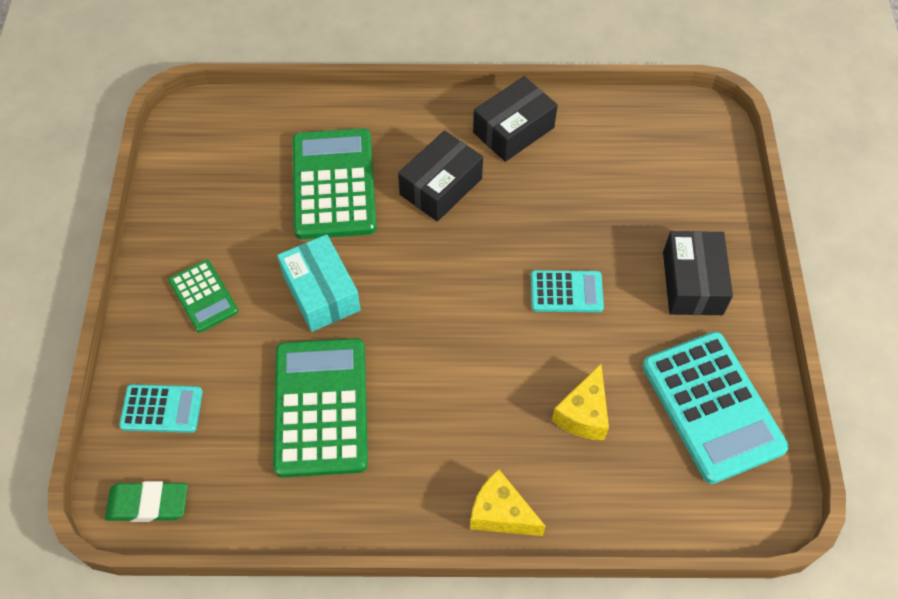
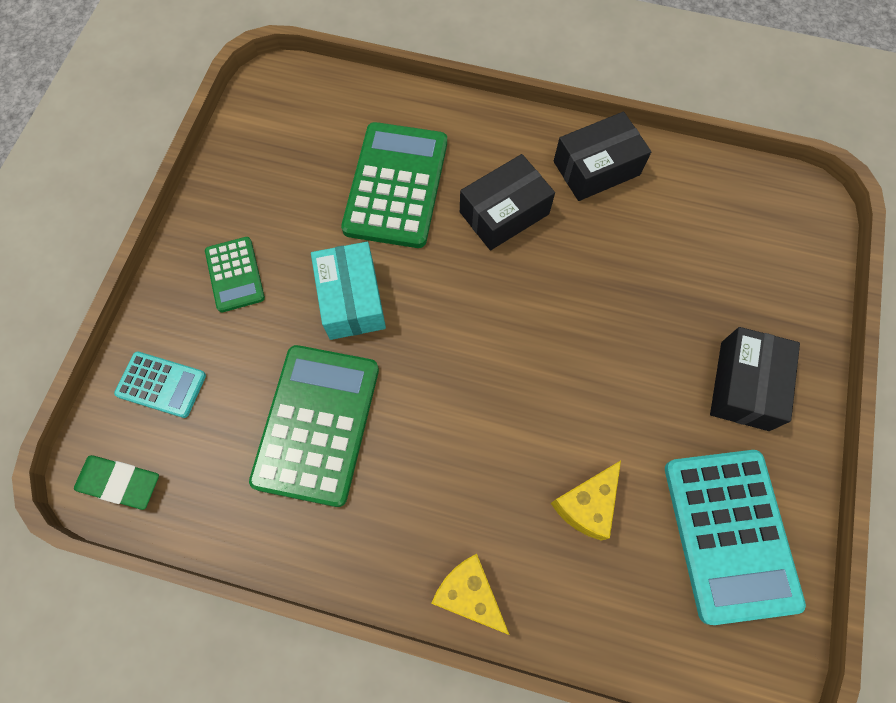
camera: 15 degrees right, 10 degrees up
(566, 292) = (604, 361): turquoise calculator -> none

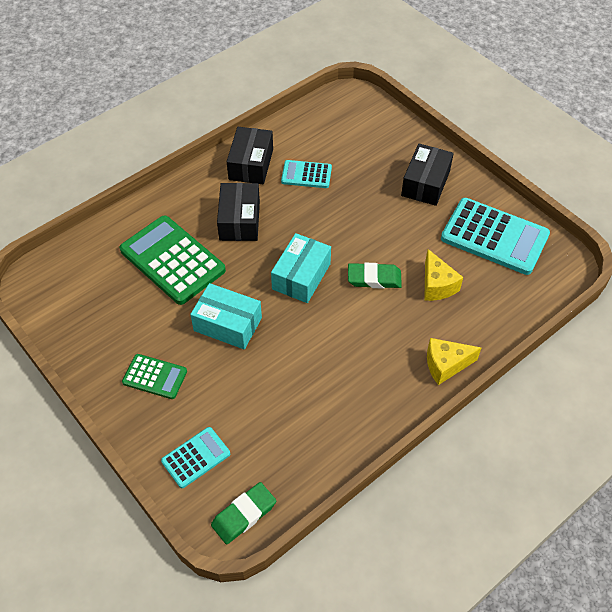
camera: 55 degrees left, 15 degrees down
(316, 424) = (292, 385): green calculator -> none
(476, 332) = (301, 276): none -> turquoise box
(537, 419) = (374, 278): none -> green eraser
(633, 237) = (306, 175): none -> turquoise calculator
(744, 385) = (425, 183): black box -> black box turned 60 degrees clockwise

